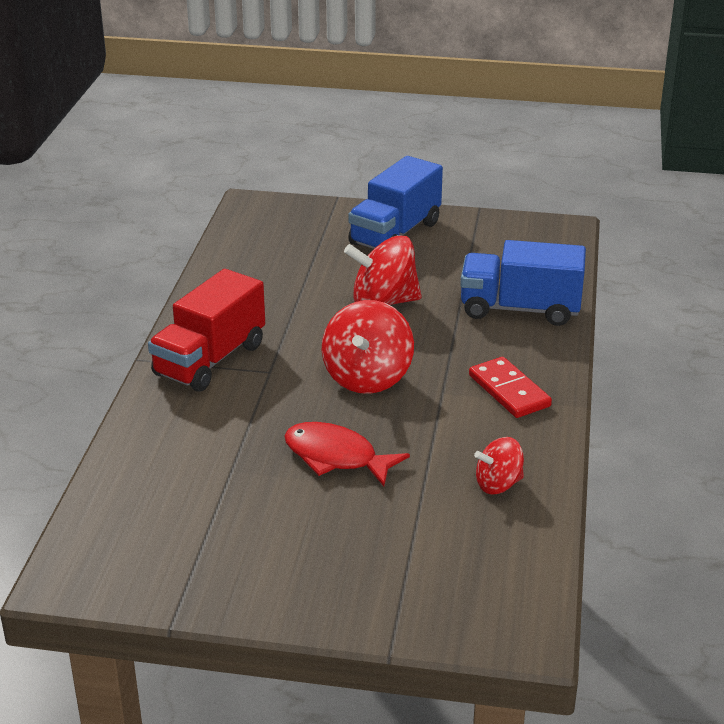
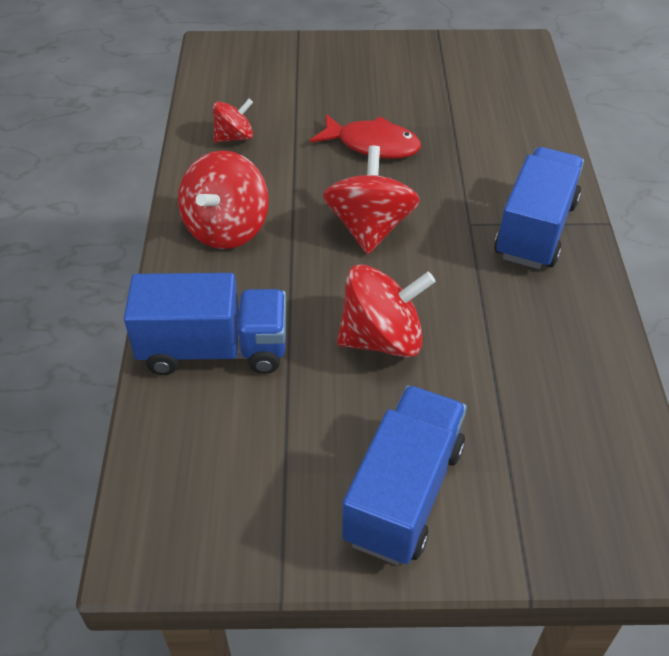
camera: 170 degrees right, 15 degrees up
(210, 360) = (535, 229): red truck -> blue truck
(509, 391) = (226, 228): red domino -> red spinning top

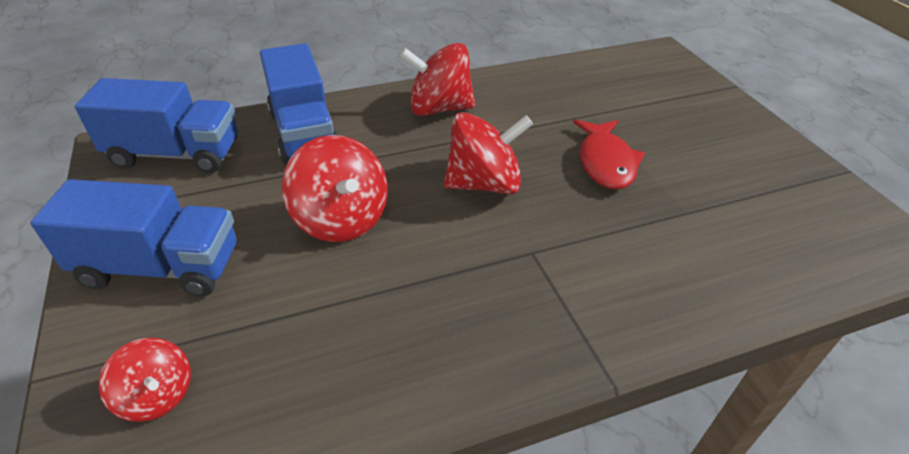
camera: 70 degrees right, 5 degrees down
(234, 137) = (553, 87): red spinning top -> red spinning top (157, 395)
(535, 229) = (555, 310): blue truck -> blue truck (176, 154)

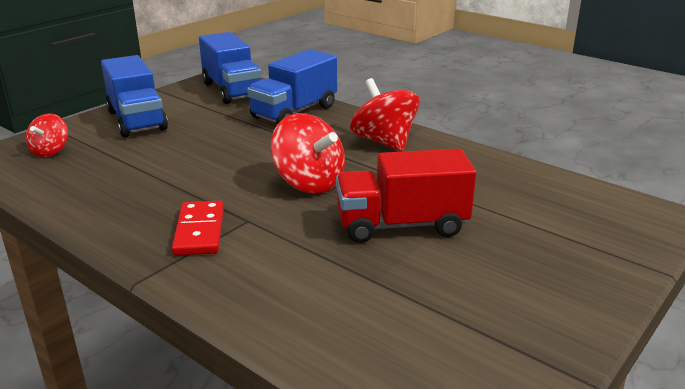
camera: 60 degrees right, 15 degrees down
(341, 219) = (219, 149): red spinning top -> none
(532, 296) = (199, 231): none -> red domino
(605, 162) = (401, 225): red fish -> red truck

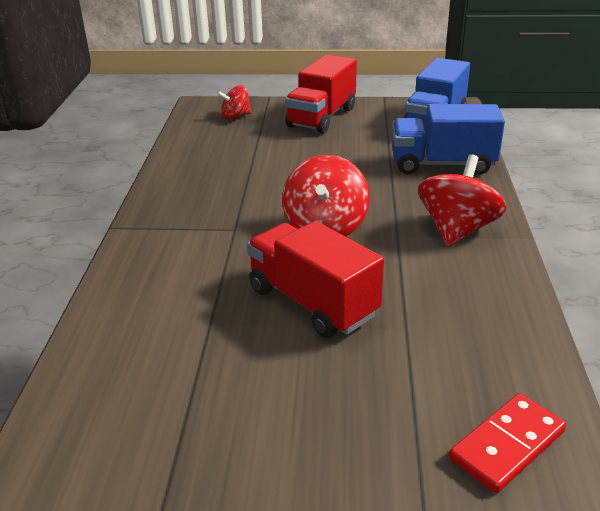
camera: 55 degrees right, 5 degrees up
(137, 120) = (321, 117): blue truck -> red truck
(199, 231) = (197, 218): red domino -> red domino (507, 445)

